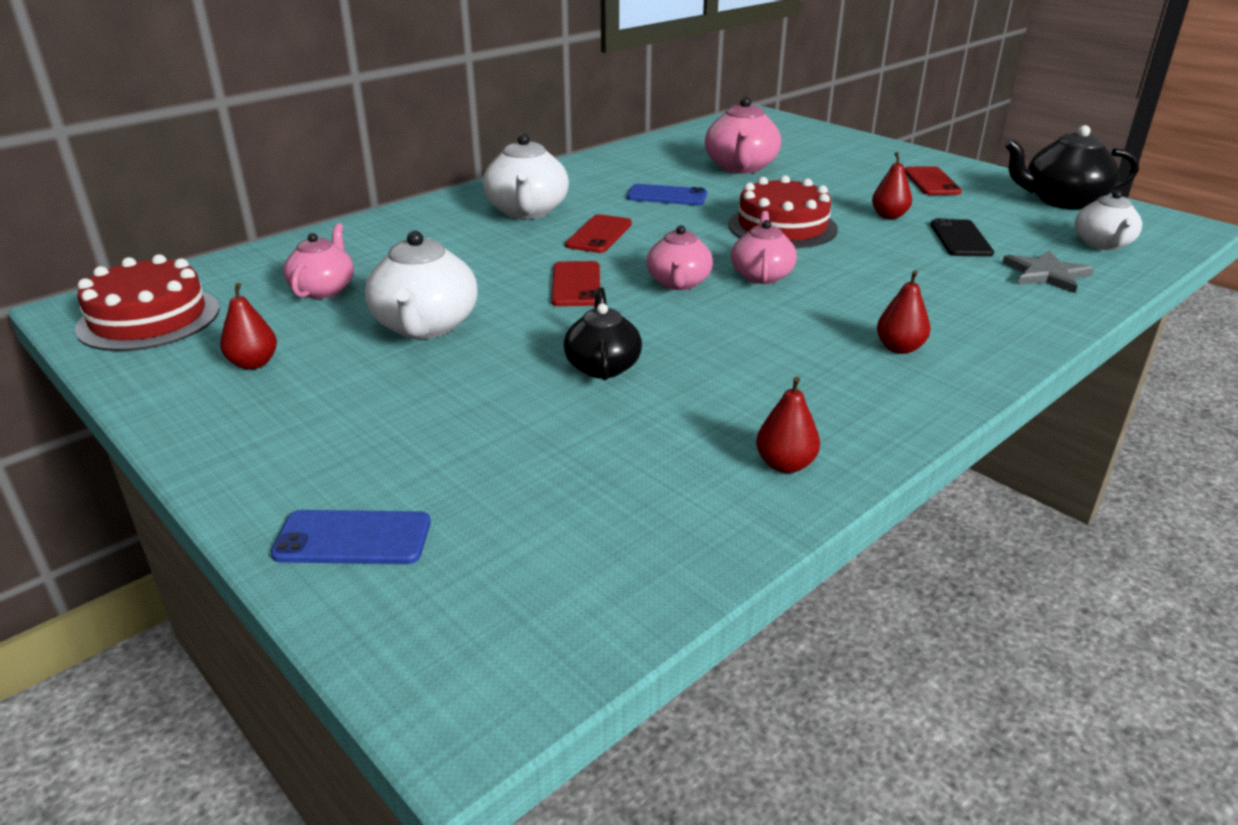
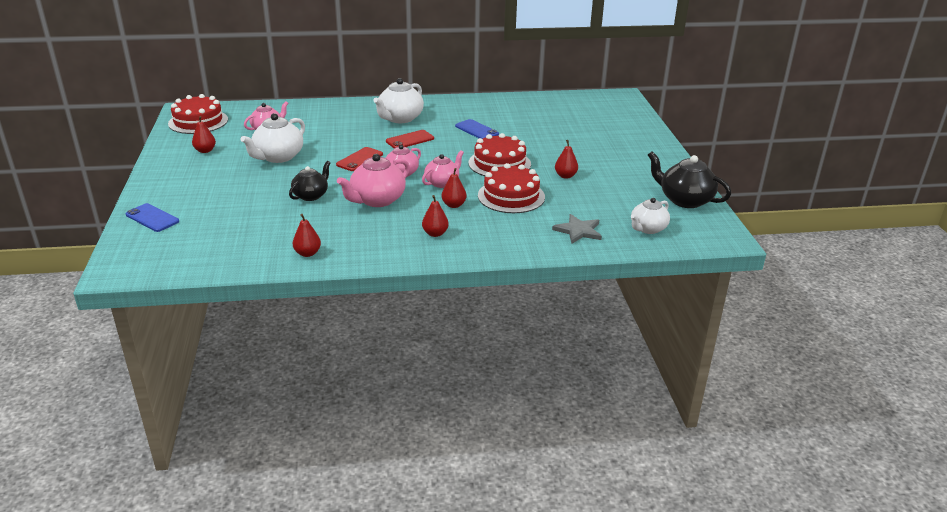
camera: 35 degrees right, 0 degrees up
(741, 167) = (545, 125): pink teapot -> pink teapot (377, 200)
(839, 299) = (453, 205): none -> red pear
(883, 261) = (511, 196): none -> red cake
(931, 182) = (633, 165): red phone -> none
(960, 239) = (576, 199): black phone -> none

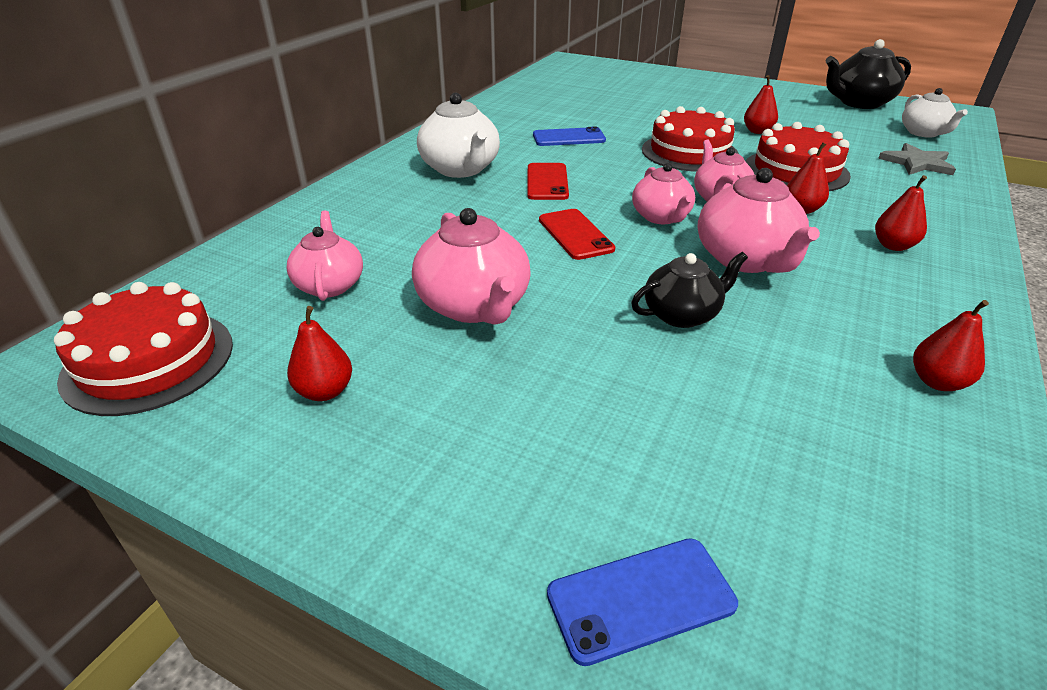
camera: 55 degrees left, 5 degrees up
(278, 157) = (474, 306): white teapot -> pink teapot
(311, 195) = (682, 314): black teapot -> black teapot turned 90 degrees clockwise

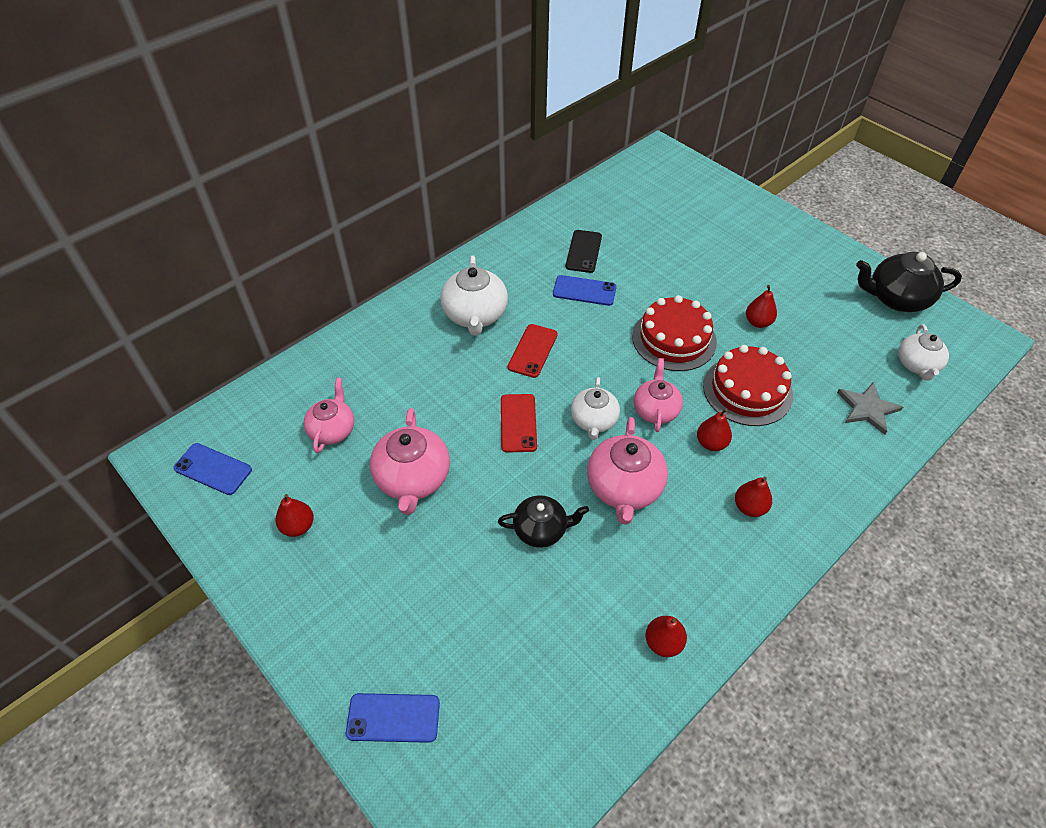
camera: 20 degrees right, 15 degrees up
(149, 360) = (213, 469): red cake -> blue phone
(546, 116) = (584, 251): none -> black phone
(661, 217) = (594, 421): pink teapot -> white teapot

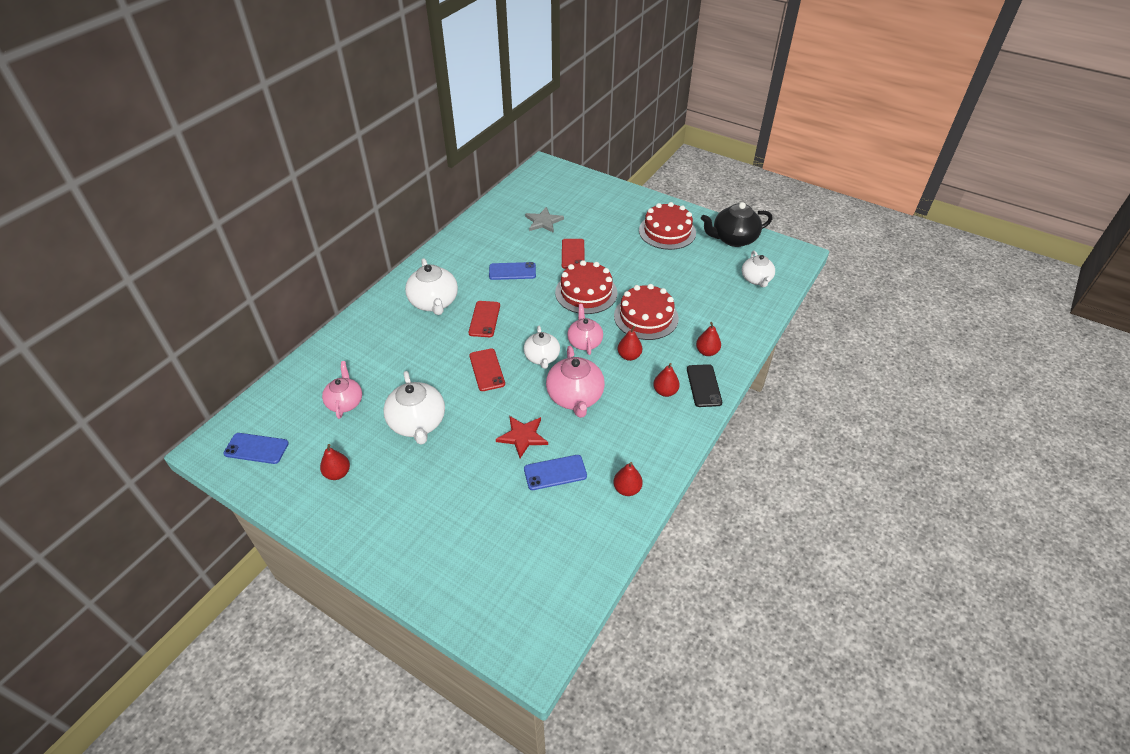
camera: 15 degrees left, 5 degrees down
(393, 718) = (448, 581): blue phone -> blue phone (555, 472)
(413, 479) = (418, 423): pink teapot -> white teapot
(541, 529) = (522, 436): black teapot -> red star
(584, 251) = (505, 244): black phone -> black phone (704, 385)
(669, 281) = (573, 254): none -> red phone
(758, 322) = (642, 271): red pear -> red pear (707, 352)
(804, 271) = (667, 231): none -> red cake
(867, 408) = (730, 313): grey star -> grey star (543, 221)

